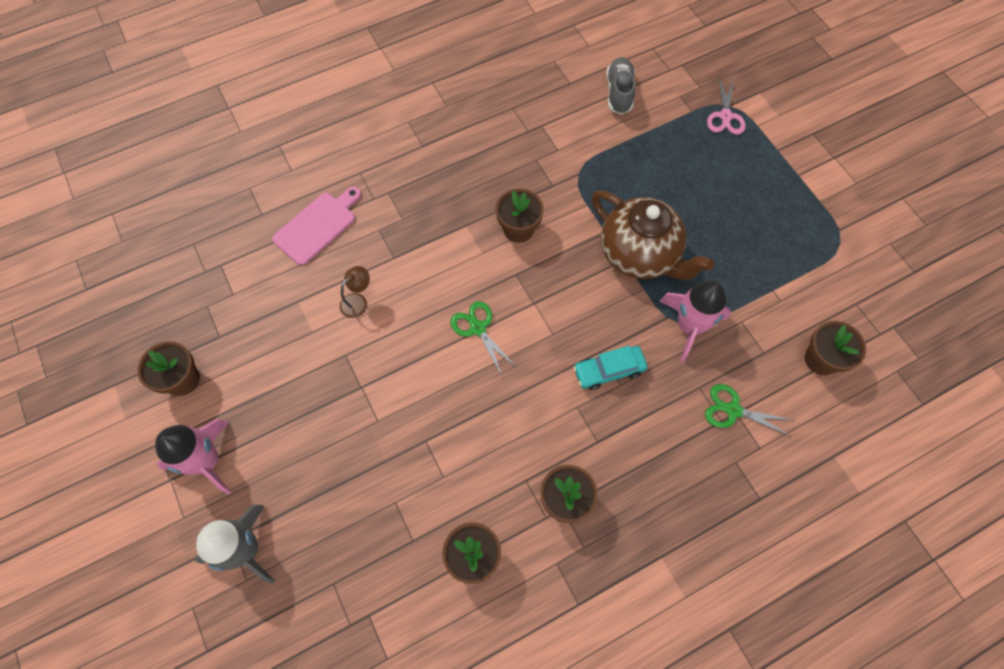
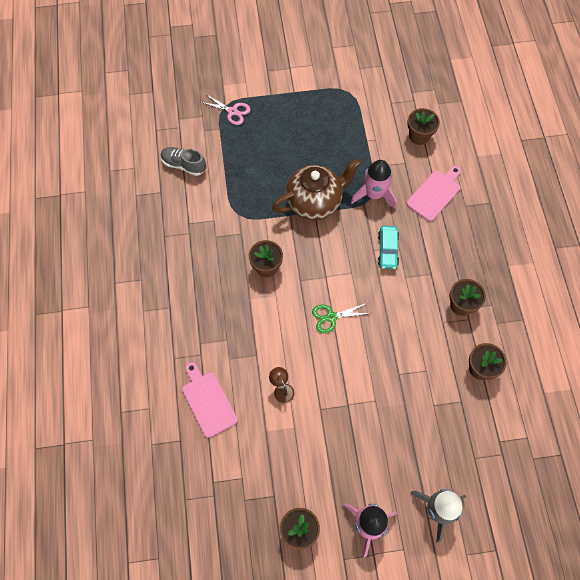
camera: 70 degrees left, 0 degrees up
(733, 410) = (435, 194): green scissors -> pink cutting board

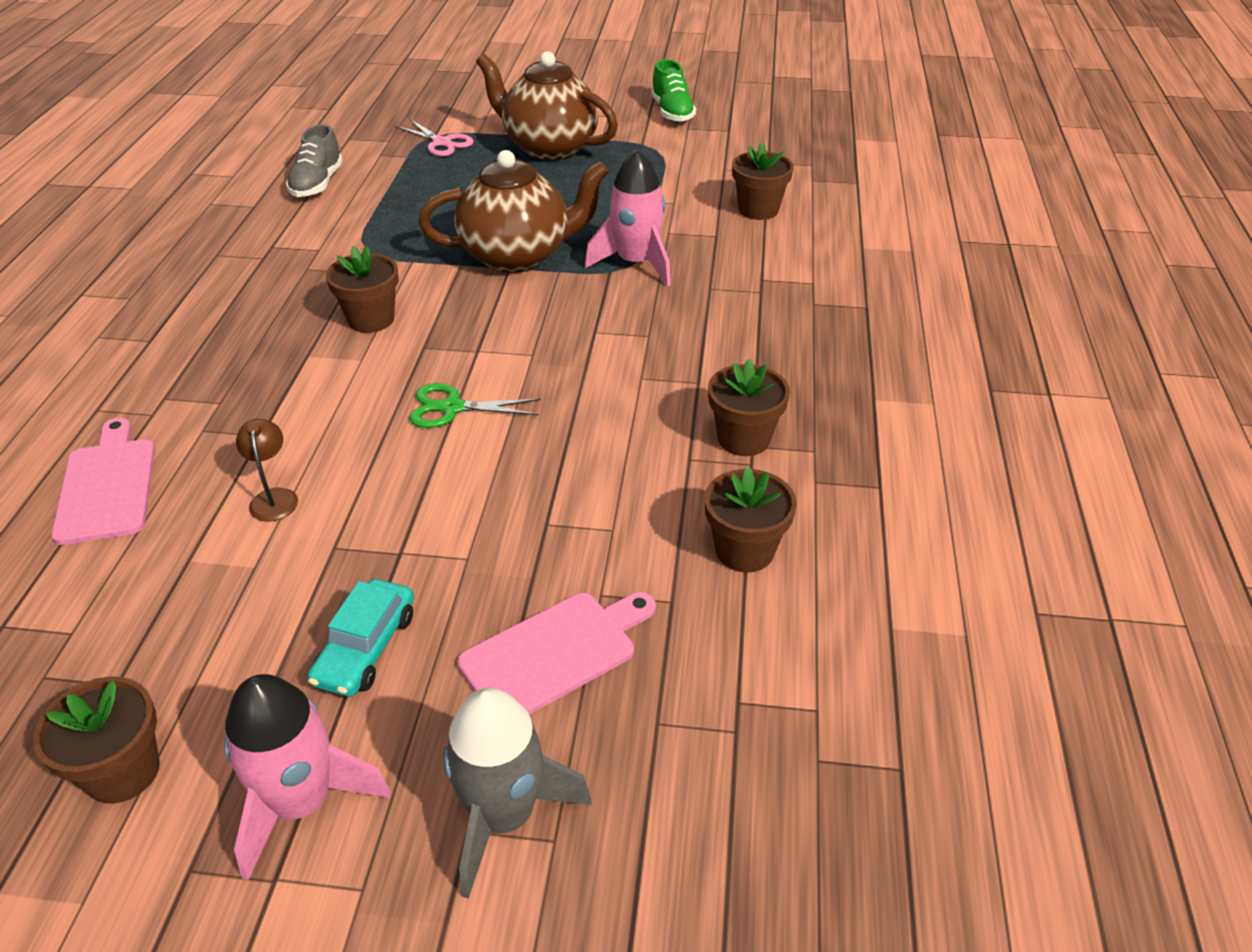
camera: 15 degrees right, 25 degrees down
(184, 165) = (317, 184): grey shoe -> grey shoe turned 120 degrees counterclockwise
(292, 103) = (549, 148): none -> brown teapot
(346, 54) = (672, 112): none -> green shoe
(387, 250) = (623, 336): turquoise car -> turquoise car (366, 648)
(435, 194) = (756, 280): pink cutting board -> pink cutting board (554, 653)

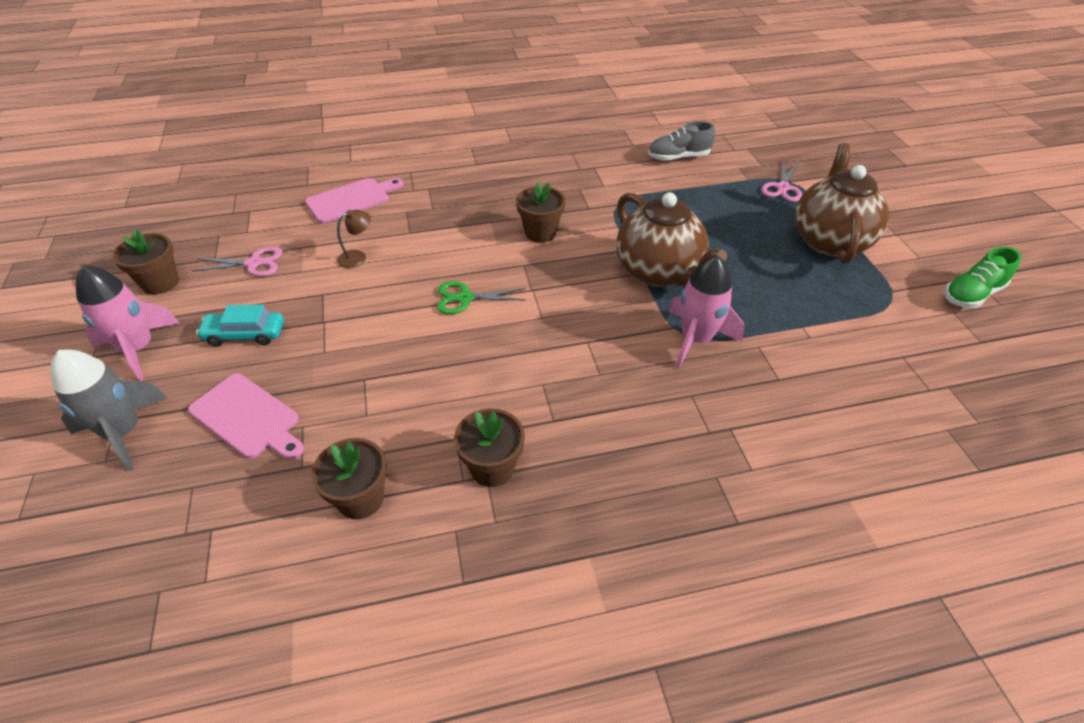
camera: 70 degrees right, 5 degrees up
(180, 627) = (254, 263): none -> pink scissors
(452, 408) = (465, 298): green scissors -> green scissors turned 75 degrees counterclockwise
(758, 210) = (849, 399): brown flower pot -> none

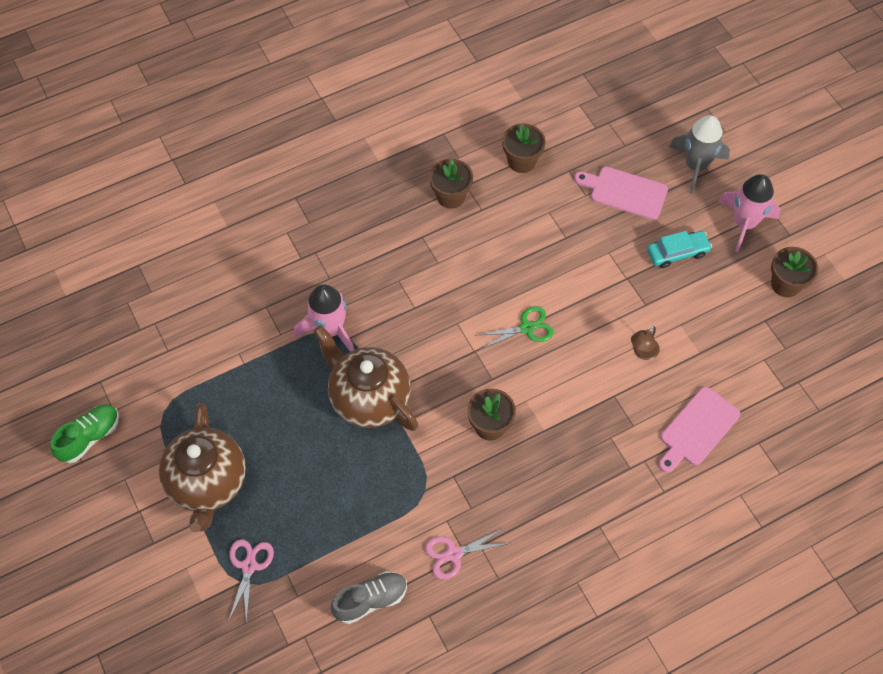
camera: 165 degrees right, 15 degrees up
(254, 263) = (726, 323): pink scissors -> pink scissors (453, 554)

